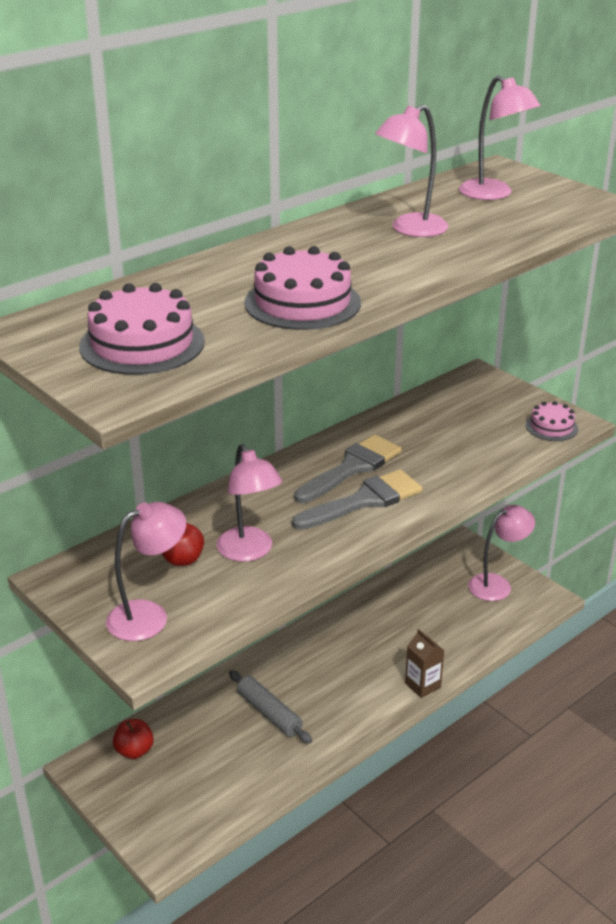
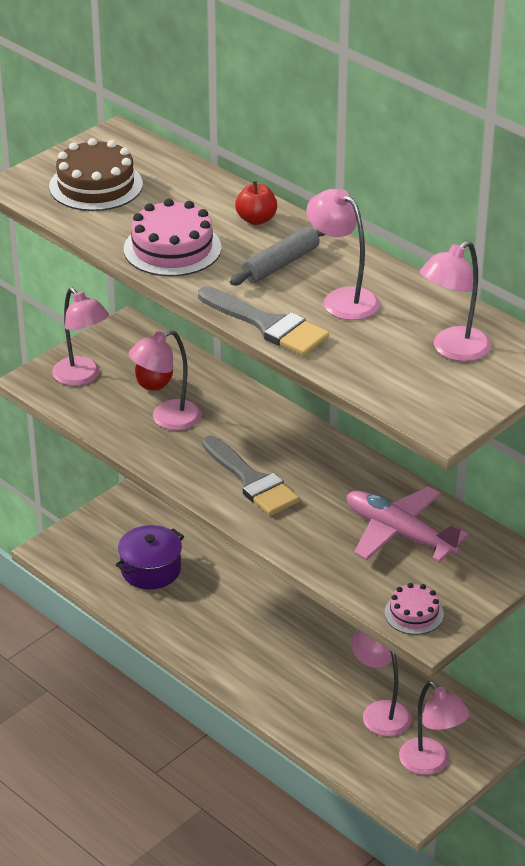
camera: 85 degrees right, 5 degrees up
(134, 751) = (155, 519): red apple -> red apple (256, 219)
(142, 344) = (96, 185): pink cake -> brown cake
(220, 758) = (151, 570): none -> purple pot
(269, 713) = (207, 596): grey rolling pin -> grey rolling pin (281, 264)
(352, 468) = (306, 471): grey brush -> grey brush (268, 325)
(422, 685) = (256, 700): brown carton -> none
(437, 607) = (380, 711): none -> pink lamp
(445, 426) = (399, 533): none -> pink plane

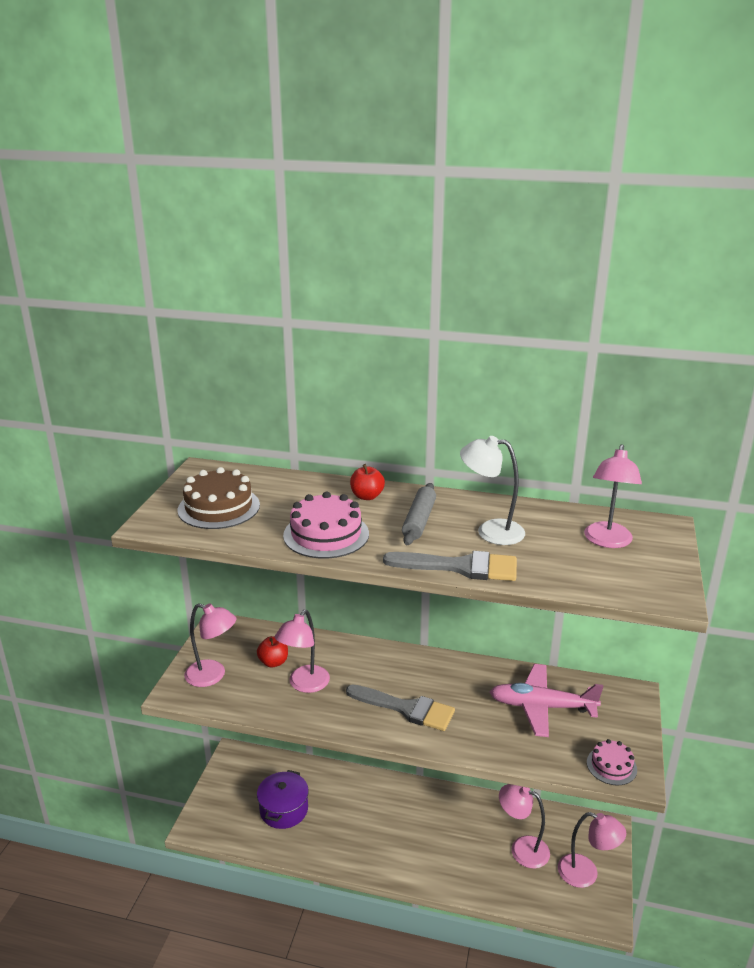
camera: 30 degrees left, 10 degrees down
(342, 299) = (490, 531): pink lamp -> white lamp

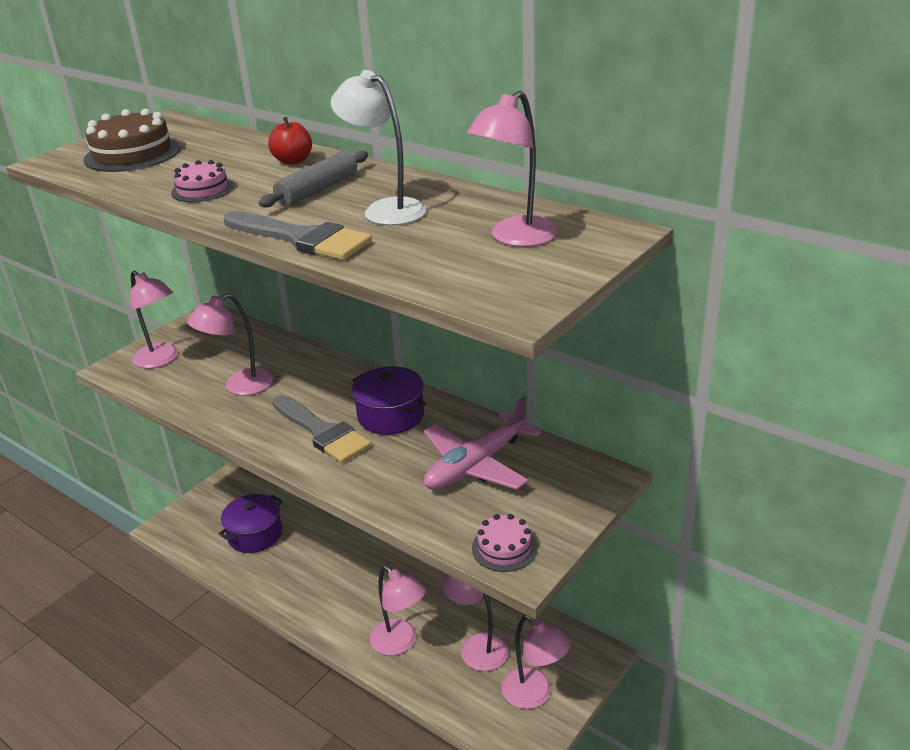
camera: 25 degrees right, 5 degrees up
(273, 662) = (229, 359): red apple -> none
(326, 534) = (202, 189): pink cake -> pink cake, size x0.59
(447, 681) = (391, 415): none -> purple pot
(464, 866) = (400, 643): none -> pink lamp
(541, 707) = (476, 465): pink plane -> pink plane turned 75 degrees counterclockwise

